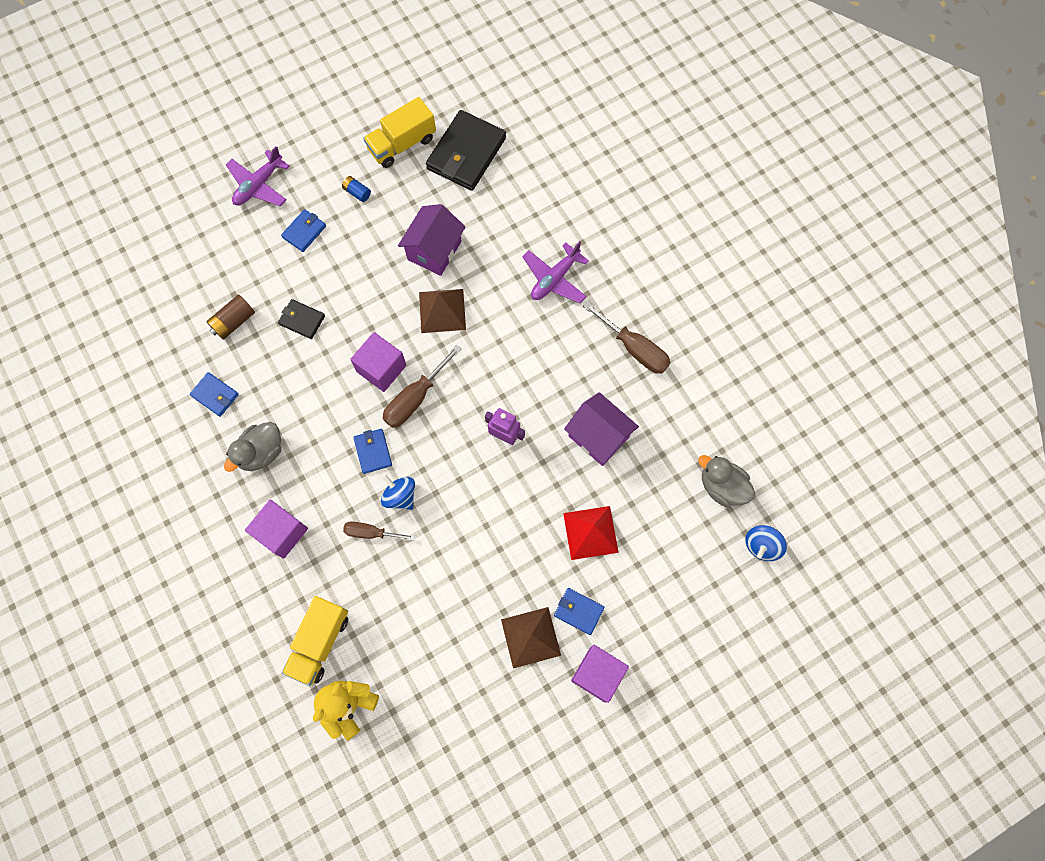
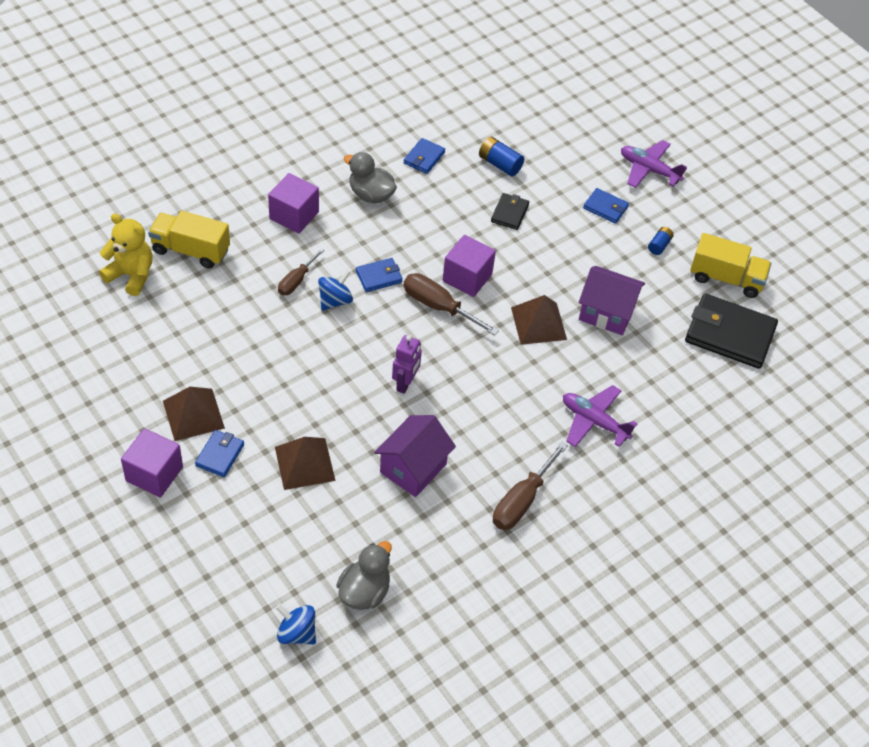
camera: 80 degrees right, 20 degrees down
(234, 322) = (499, 164): brown battery -> blue battery
(371, 533) = (296, 281): brown screwdriver -> brown screwdriver turned 150 degrees counterclockwise
(402, 144) = (726, 278): yellow truck -> yellow truck turned 150 degrees clockwise
(590, 532) = (305, 463): red pyramid -> brown pyramid

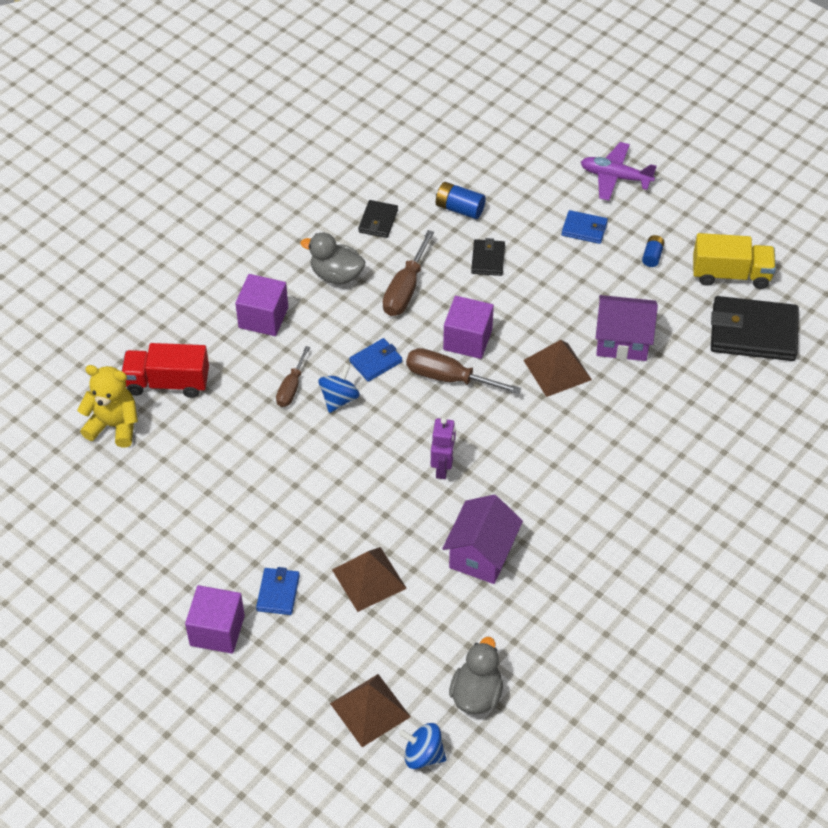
camera: 10 degrees left, 0 degrees up
(191, 250) = (167, 383): yellow truck -> red truck
(193, 414) = (234, 557): brown pyramid -> brown pyramid (370, 710)
(424, 158) = (378, 221): blue wallet -> black wallet
(522, 501) = (602, 559): brown screwdriver -> brown screwdriver (405, 289)
(594, 421) = (647, 458): purple plane -> none

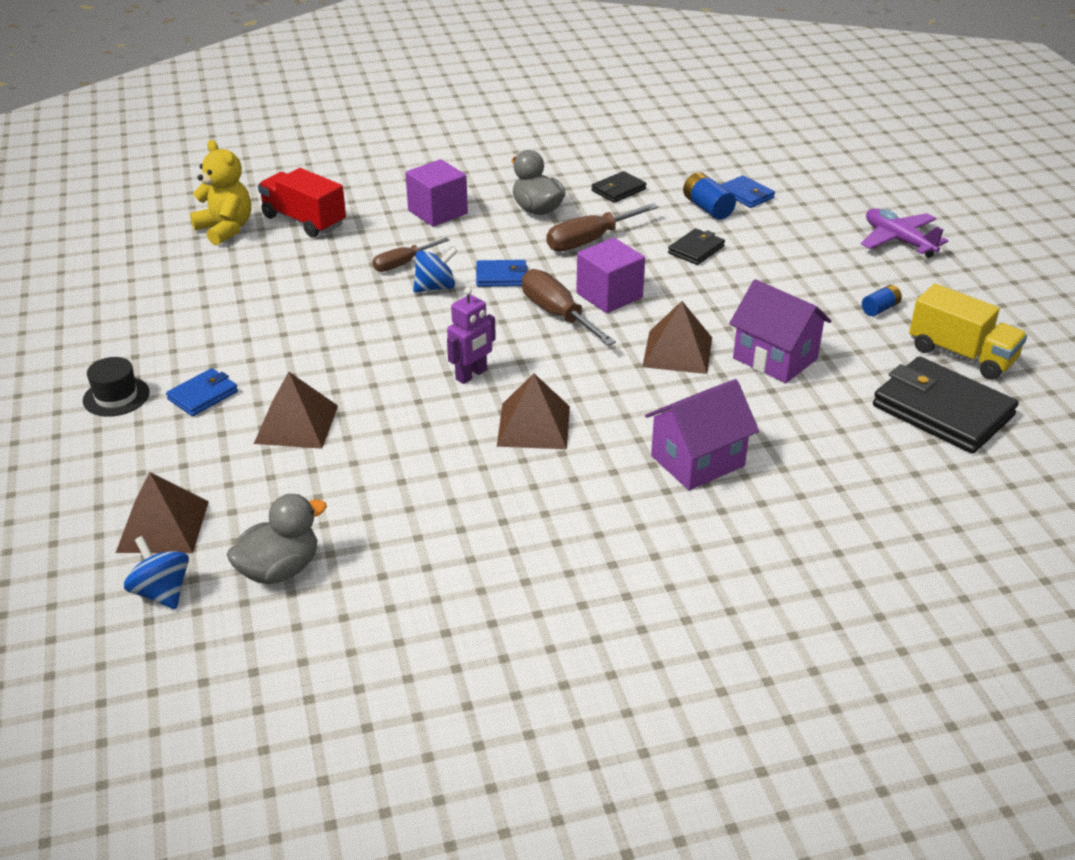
camera: 35 degrees right, 15 degrees down
(217, 630) = (116, 396): purple cube -> black hat
(481, 554) = (428, 457): purple house -> purple house (697, 461)
(523, 488) = (534, 425): none -> brown pyramid
(584, 229) = (823, 264): blue wallet -> blue wallet (746, 195)

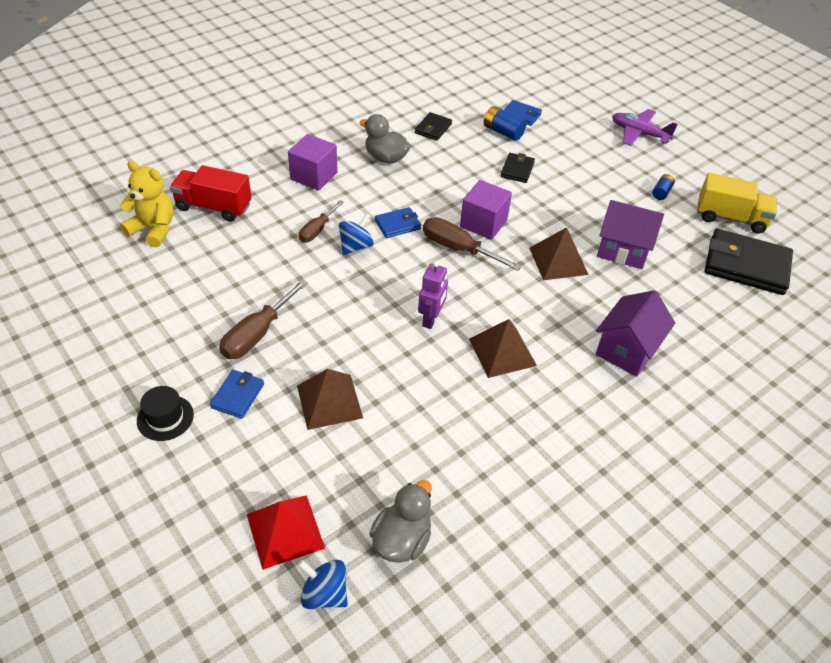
camera: 25 degrees left, 10 degrees up
(163, 526) = (285, 531): brown pyramid -> red pyramid
(589, 240) = (440, 178): brown screwdriver -> brown screwdriver (257, 334)

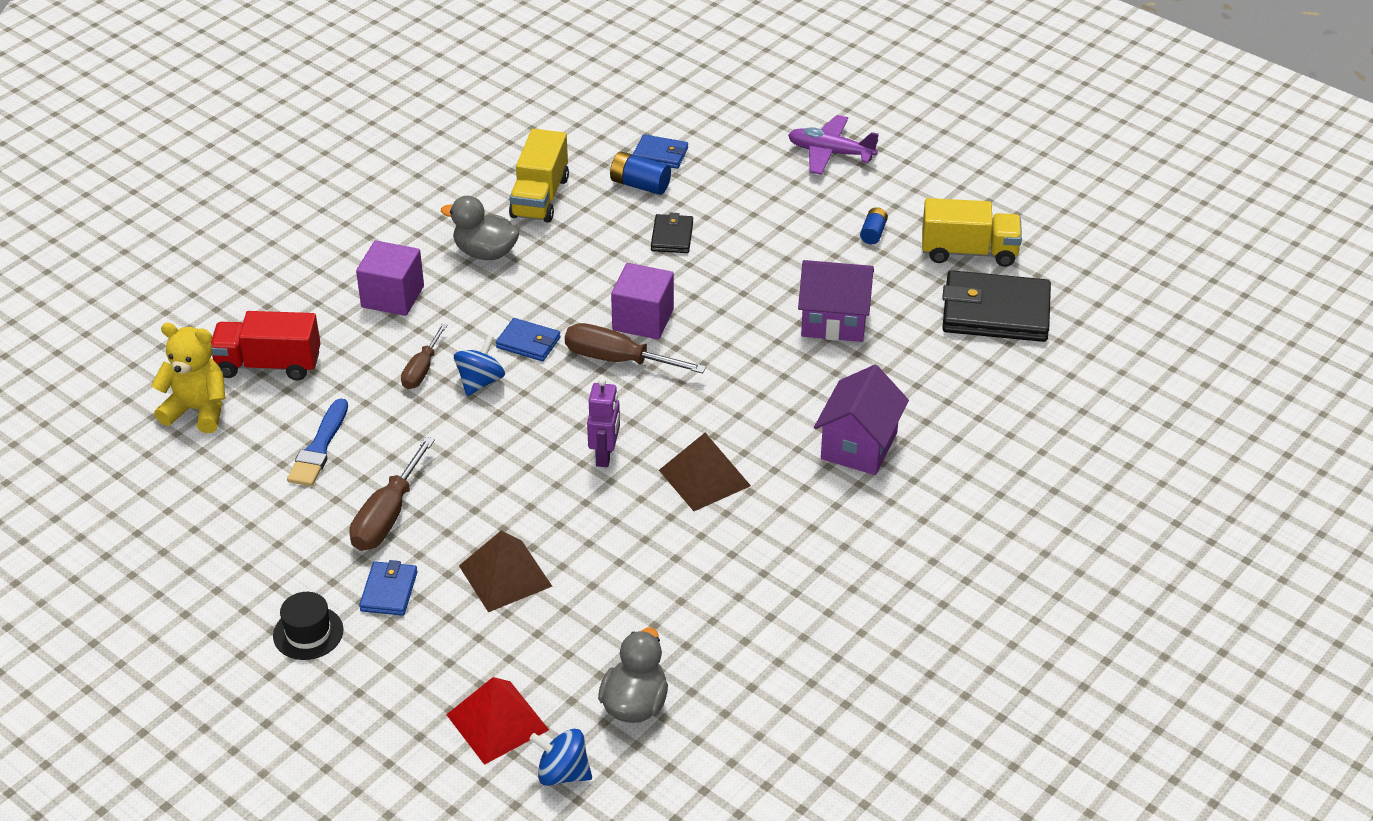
camera: 10 degrees left, 5 degrees down
(226, 273) = (319, 448): none -> blue brush
(397, 225) = (528, 343): blue wallet -> blue wallet turned 60 degrees clockwise
(433, 128) = (540, 197): black wallet -> yellow truck
(558, 261) = (752, 351): brown pyramid -> none

